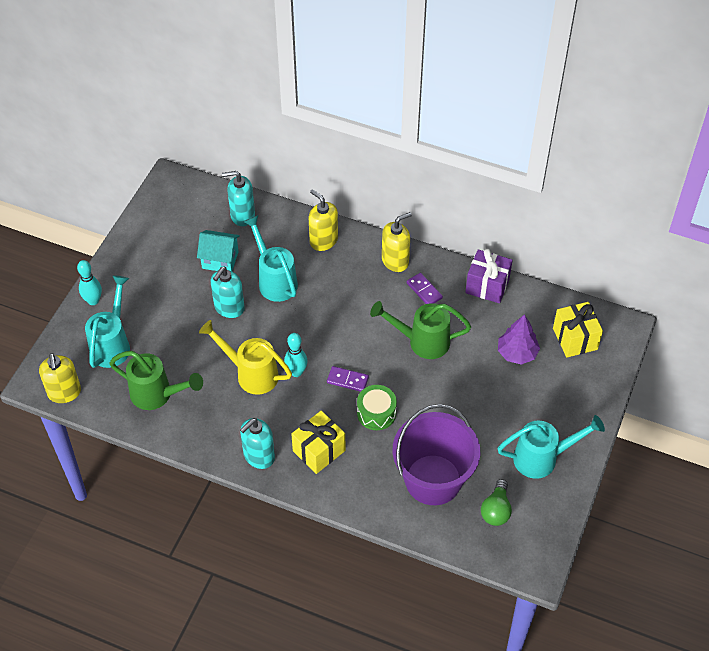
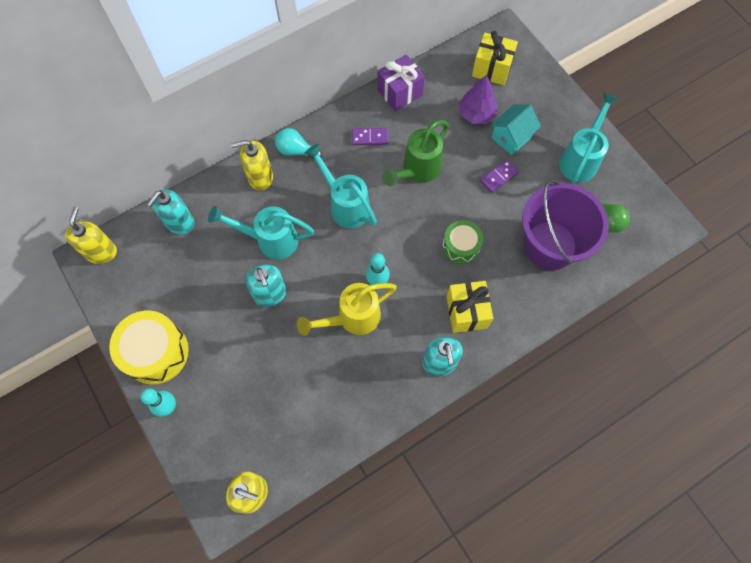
camera: 55 degrees left, 15 degrees up
(113, 344) = (231, 417): turquoise watering can -> turquoise watering can (345, 204)
(129, 267) = (156, 352): none -> yellow drum
(158, 395) = (317, 410): green watering can -> none
(220, 260) = (213, 270): turquoise house -> turquoise house (511, 137)
(347, 380) = (414, 247): purple domino -> purple domino (498, 177)
(368, 249) = (296, 150): none -> turquoise light bulb
(395, 261) = (324, 139): yellow soap dispenser -> yellow soap dispenser (101, 252)

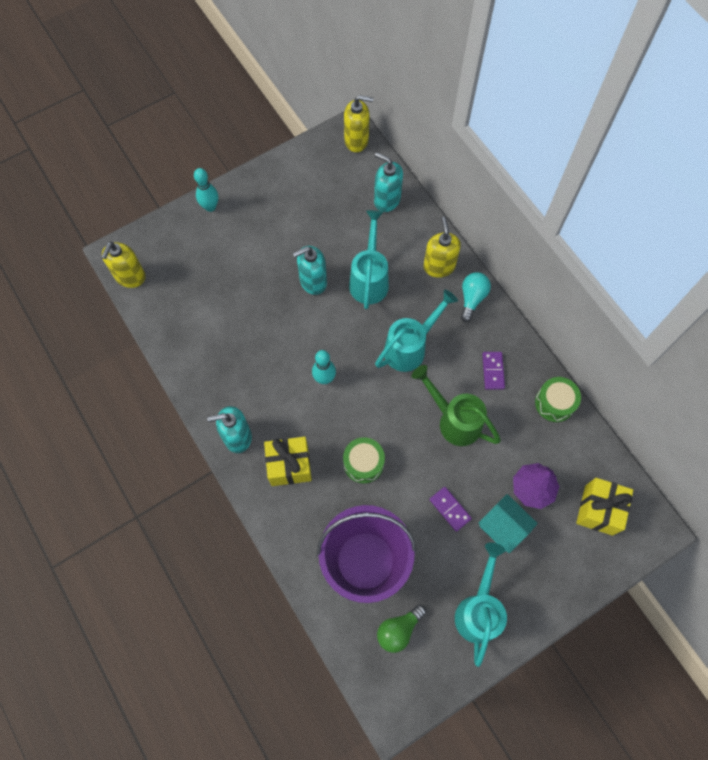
camera: 90 degrees right, 0 degrees up
(156, 352) = (260, 193): yellow drum -> none
(352, 318) = (286, 355): yellow watering can -> none
(400, 92) = (554, 403): purple gift -> green drum
(580, 159) = (479, 609): turquoise watering can -> turquoise watering can turned 105 degrees counterclockwise

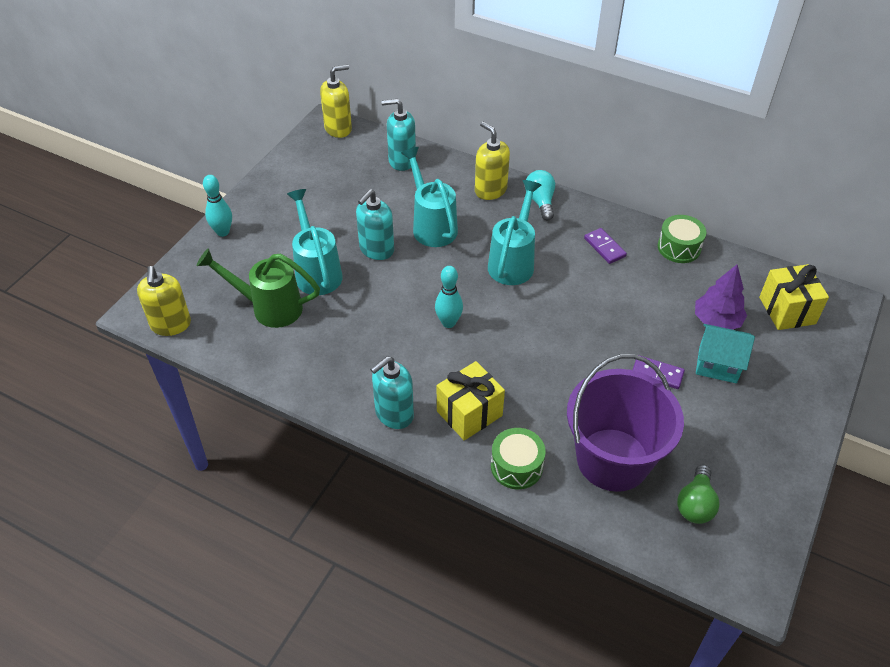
camera: 30 degrees left, 20 degrees down
(363, 463) = (543, 375): green drum -> green drum (516, 466)
(453, 420) = (600, 300): green watering can -> green watering can (268, 307)
(479, 609) = (754, 444): turquoise watering can -> turquoise watering can (316, 271)

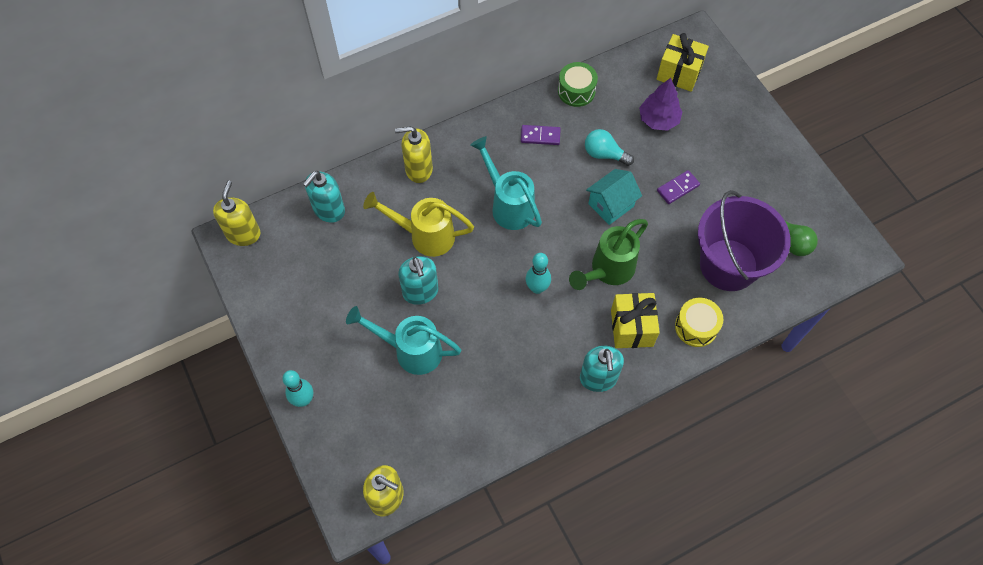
camera: 55 degrees left, 15 degrees up
(268, 307) = (424, 409): green watering can -> green watering can (607, 271)
(431, 225) = (424, 235): turquoise watering can -> yellow watering can
(516, 466) = (696, 327): green drum -> yellow drum
(540, 201) = (459, 144): turquoise light bulb -> turquoise light bulb (604, 154)
(717, 364) = (695, 147): turquoise house -> turquoise house (611, 205)

